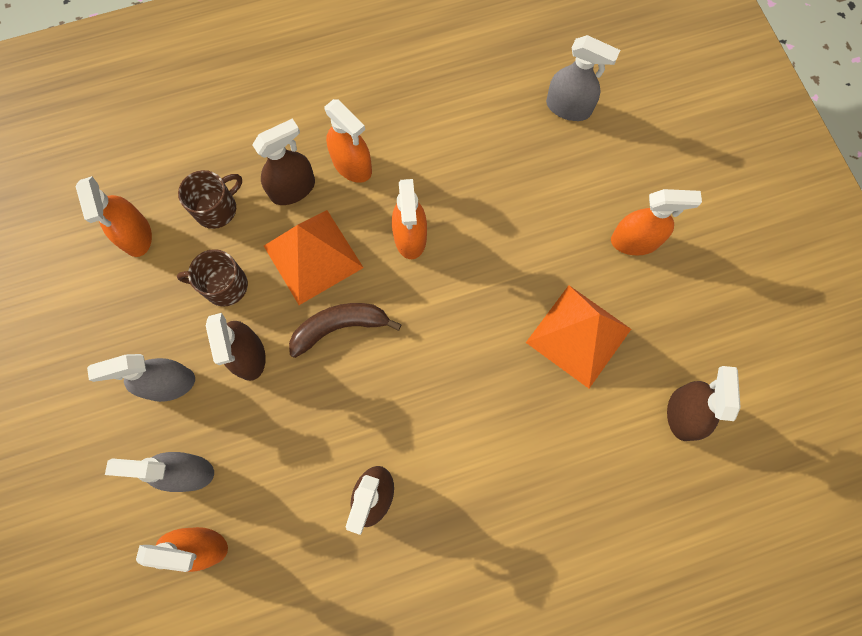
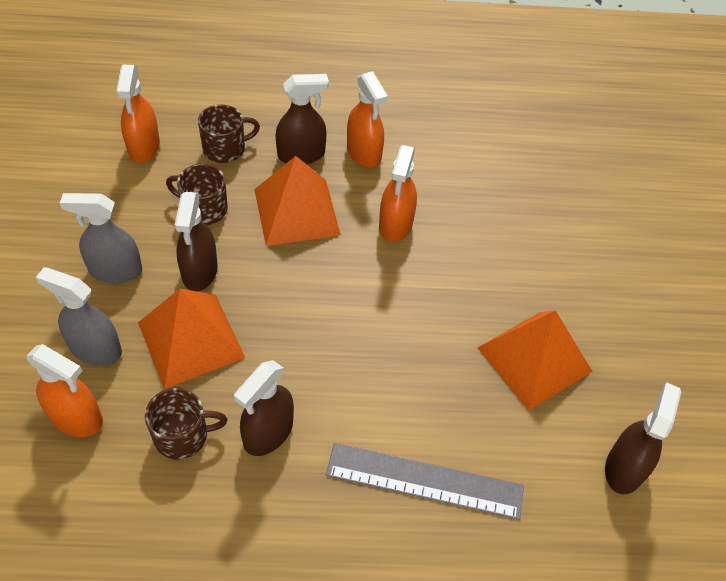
camera: 15 degrees right, 20 degrees down
(270, 430) = (191, 340): none -> orange pyramid
(302, 527) = (182, 435): none -> brown mug
(339, 327) = (296, 276): brown banana -> none
(523, 490) = (424, 481): none -> grey ruler
(568, 107) = (589, 169): grey spray bottle -> none
(635, 241) = (621, 296): orange spray bottle -> none

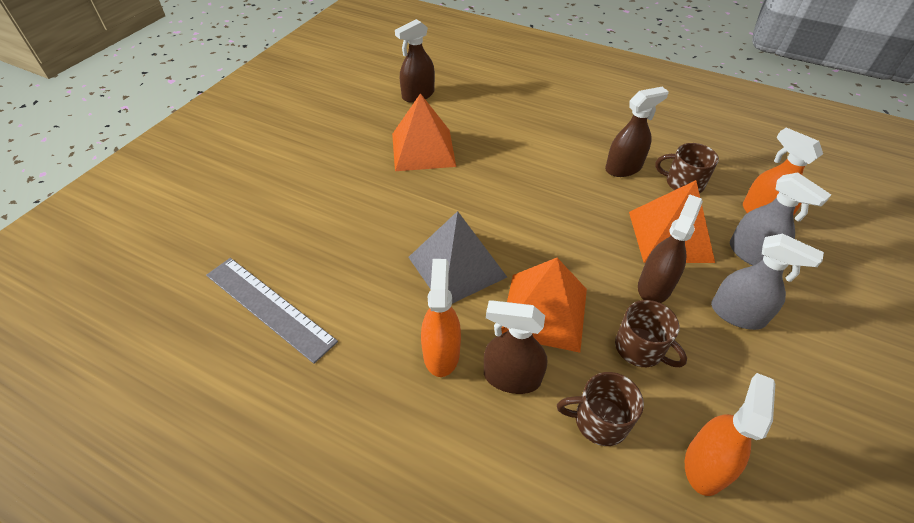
camera: 150 degrees left, 5 degrees down
(395, 224) = (457, 267): orange spray bottle -> grey pyramid
(424, 481) = (535, 121): grey ruler -> grey ruler (269, 307)

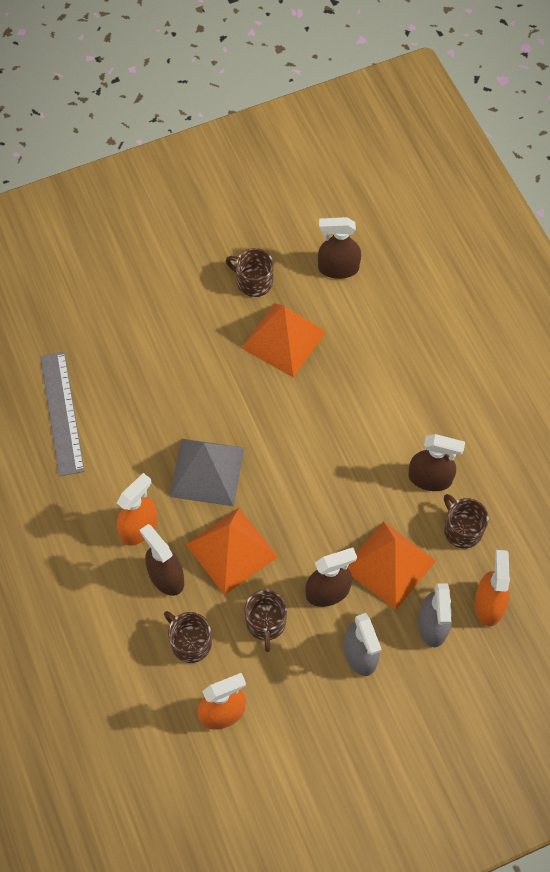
camera: 40 degrees right, 15 degrees up
(363, 130) = (253, 282): none -> brown mug

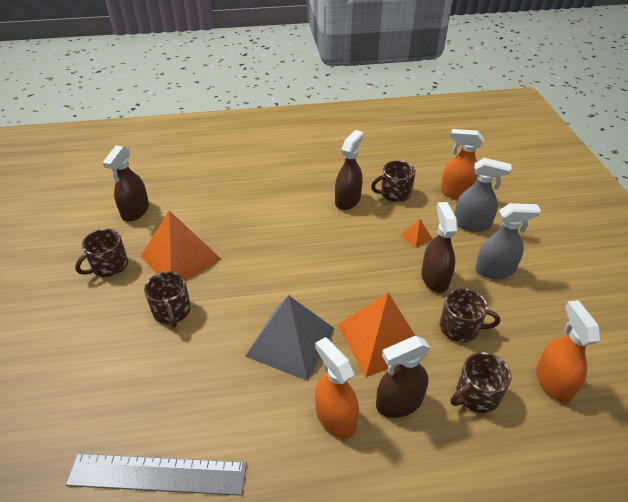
camera: 75 degrees left, 20 degrees down
(214, 359) = (172, 311): none -> brown mug
(389, 564) = (416, 236): orange pyramid -> orange pyramid, size x0.41

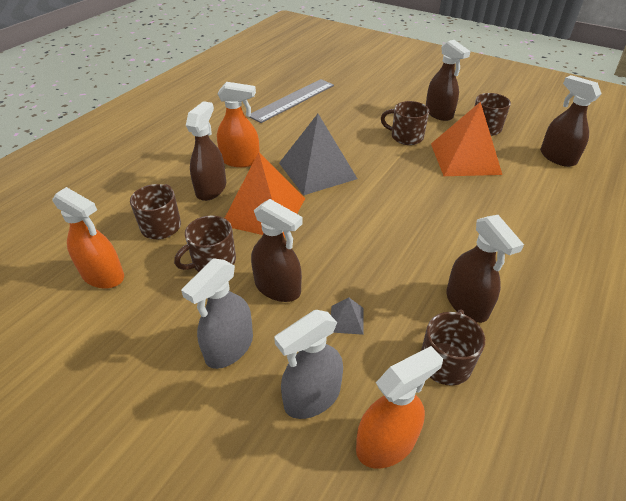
camera: 130 degrees right, 0 degrees up
(98, 309) = (439, 113): none -> brown spray bottle
(416, 236) = (347, 319): orange pyramid -> grey pyramid

